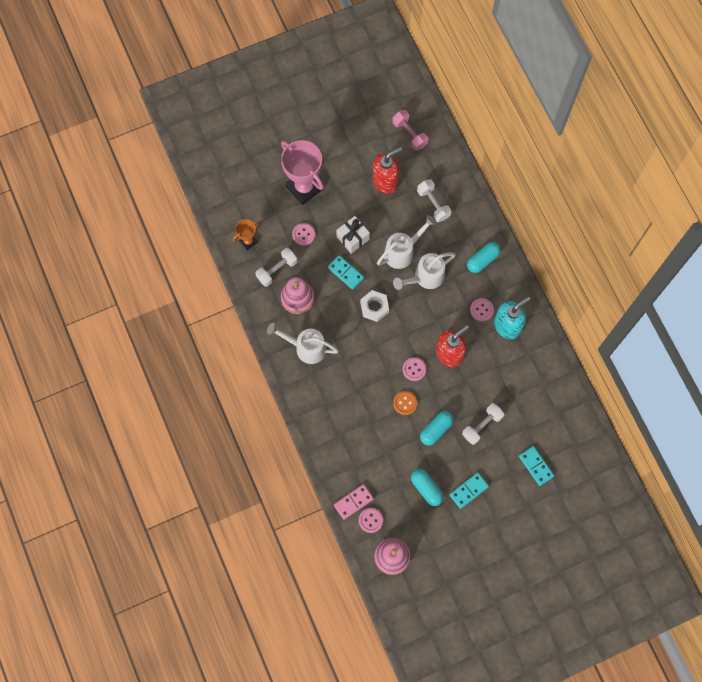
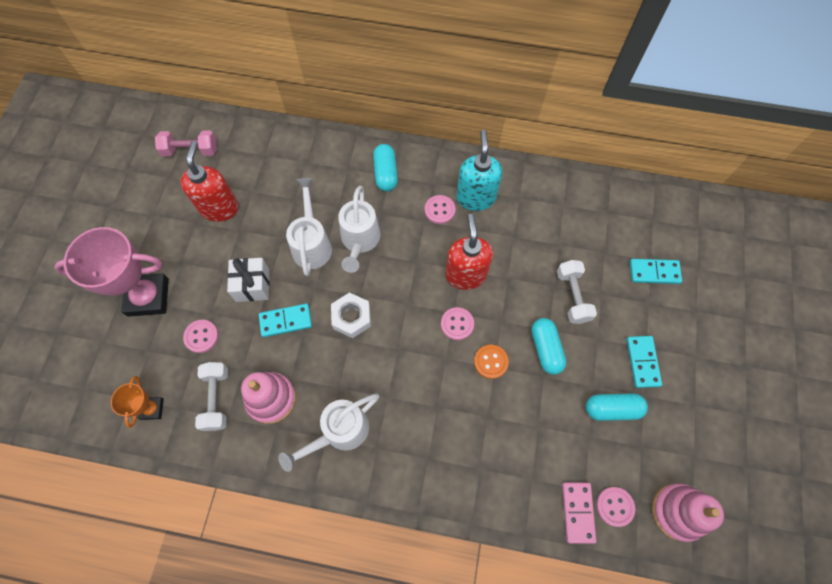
camera: 55 degrees left, 5 degrees down
(433, 204) = (285, 179): white dumbbell -> none

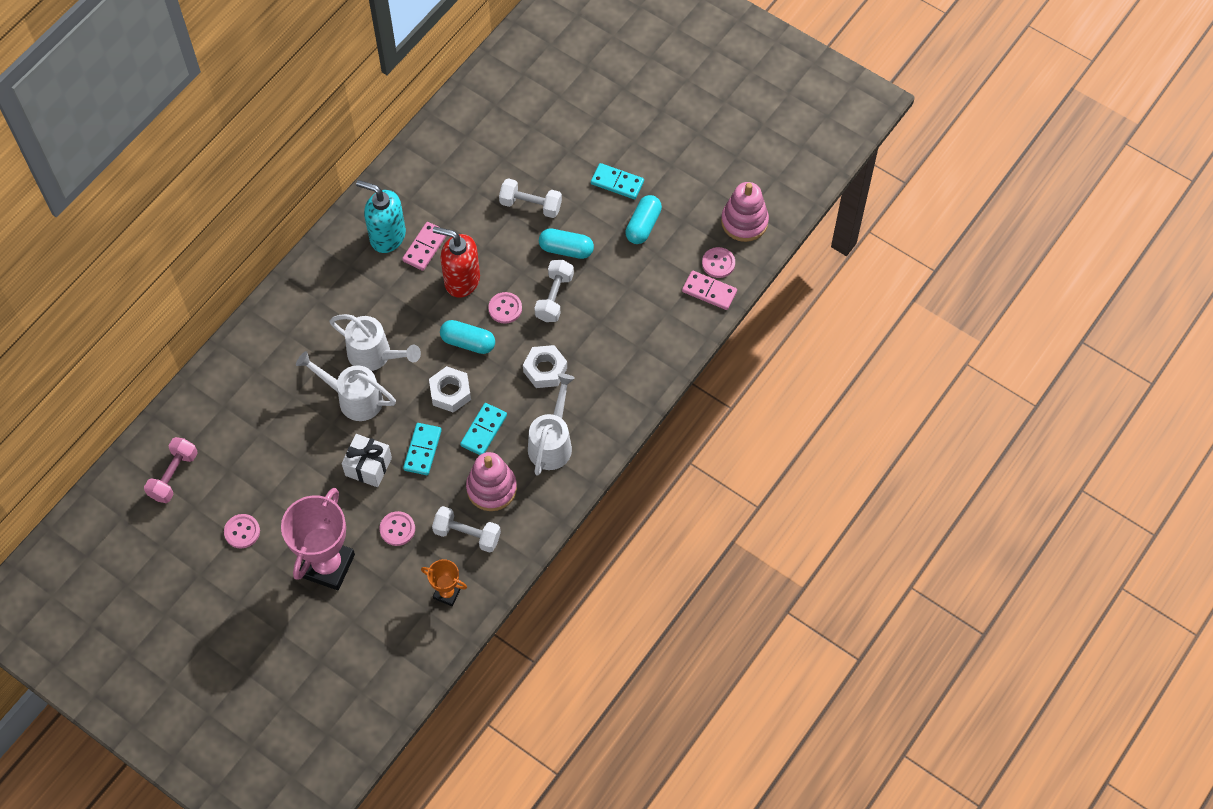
camera: 65 degrees left, 5 degrees down
(219, 208) = (263, 469): red soap dispenser -> none
(339, 432) = (552, 443): white watering can -> white watering can turned 150 degrees counterclockwise
(385, 173) = (313, 303): turquoise capsule -> turquoise capsule (468, 342)
(412, 389) = (545, 370): none -> white nut
(439, 210) = (382, 273): pink button -> pink button (242, 532)
(481, 231) = (425, 247): none -> pink domino
(491, 362) = (554, 297): orange button -> white dumbbell
(654, 272) = (544, 131): turquoise domino -> turquoise domino (483, 430)

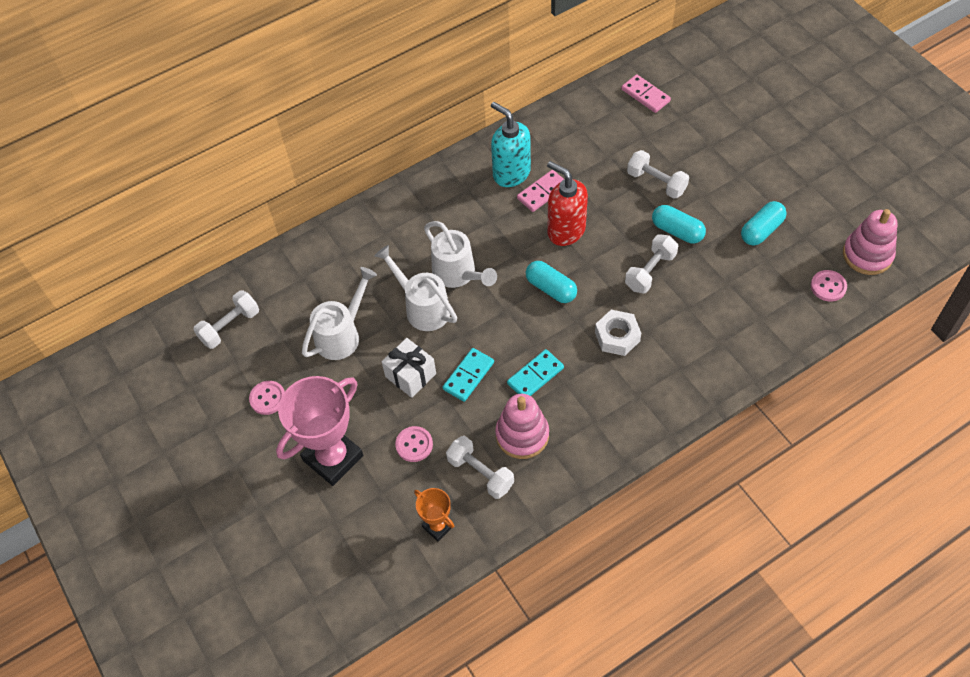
camera: 25 degrees right, 5 degrees down
(173, 476) = (230, 326): pink dumbbell -> white dumbbell
(450, 392) = (516, 330): white nut -> none
(505, 308) = (598, 268): pink button -> none
(552, 443) = (599, 409): white watering can -> white watering can (342, 335)
(617, 182) = (748, 185): turquoise domino -> none
(709, 291) = (810, 311): pink domino -> pink domino (645, 95)

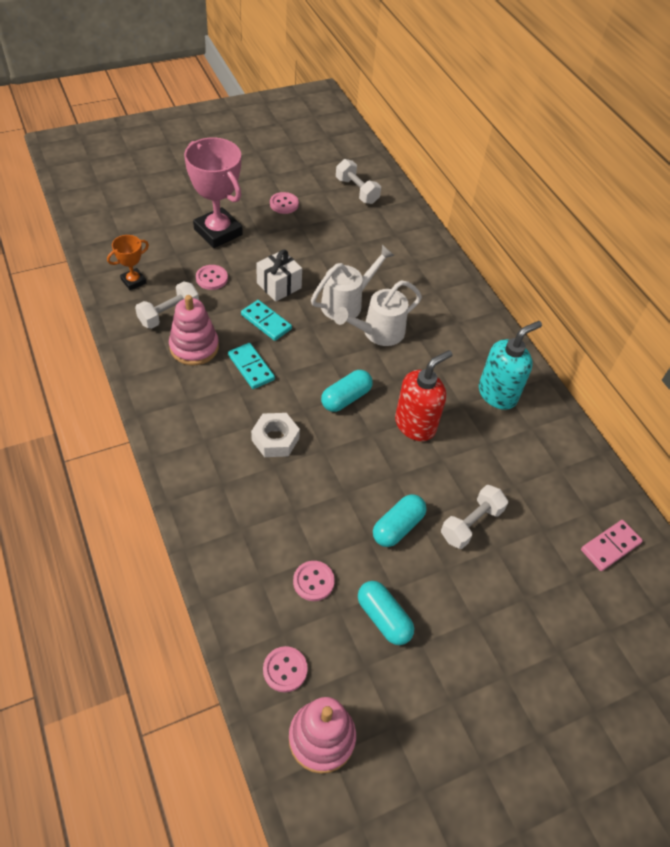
camera: 90 degrees right, 5 degrees down
(342, 335) = (331, 250): white watering can -> none
(542, 192) = (469, 415): pink domino -> none
(650, 271) = (348, 487): white dumbbell -> none
(748, 281) = (313, 581): none -> pink button

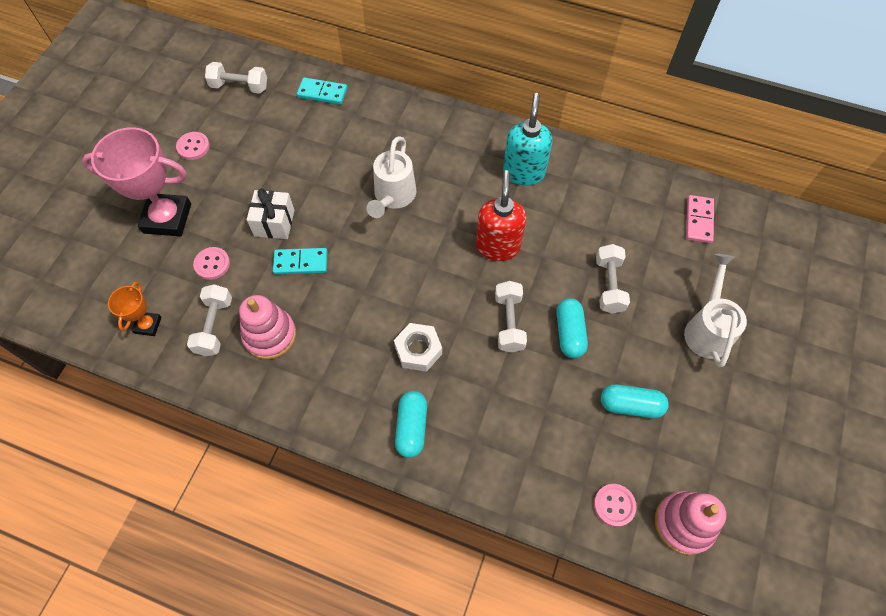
camera: 40 degrees left, 10 degrees up
(251, 367) = (334, 310): turquoise domino -> turquoise domino (322, 93)
(313, 581) = (562, 427): pink button -> none
(346, 303) = (343, 192): white watering can -> white watering can (707, 329)
(346, 398) = (429, 270): turquoise capsule -> turquoise capsule (411, 427)
(361, 479) = (509, 322): none -> white dumbbell

